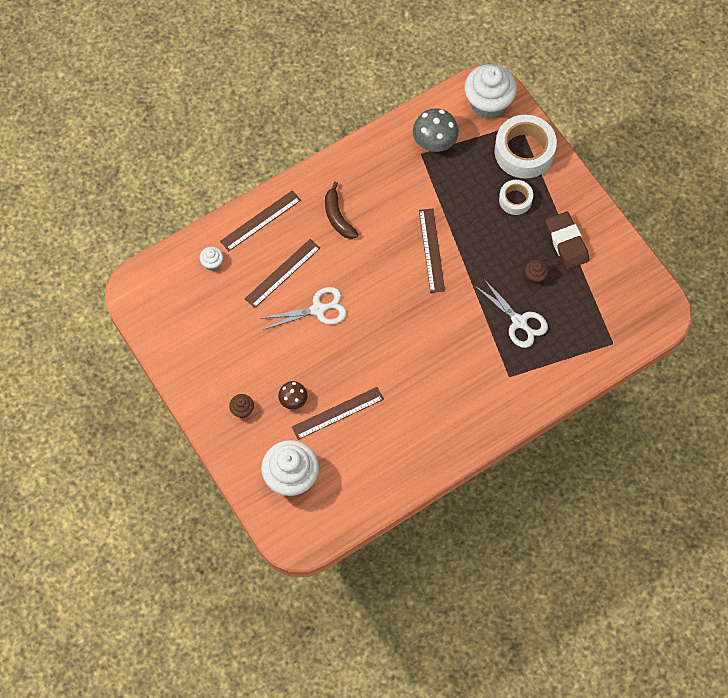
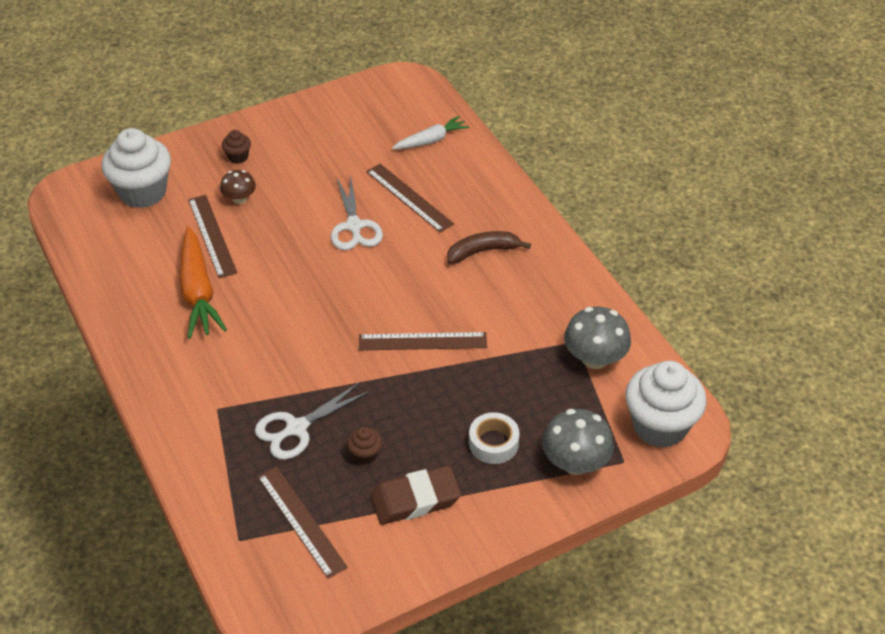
camera: 95 degrees right, 20 degrees down
(212, 263) = (431, 140): white cupcake -> white carrot
(260, 220) = (484, 182): brown ruler -> brown ruler (301, 521)
(399, 411) = (198, 292): none -> orange carrot
(524, 151) = (575, 462): white tape -> grey mushroom

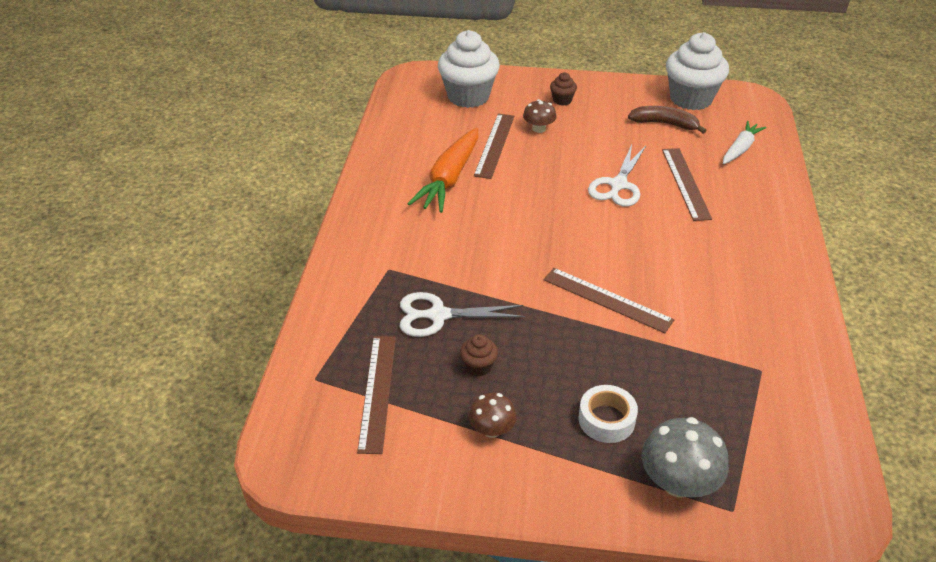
camera: 35 degrees right, 5 degrees down
(415, 499) = (492, 429): brown eraser -> brown mushroom
(431, 140) = (740, 149): white carrot -> white carrot turned 60 degrees counterclockwise
(483, 251) = (723, 252): brown banana -> brown banana (664, 124)
(595, 358) = (772, 395): grey mushroom -> none
(660, 426) = (801, 497): white cupcake -> white cupcake (691, 99)

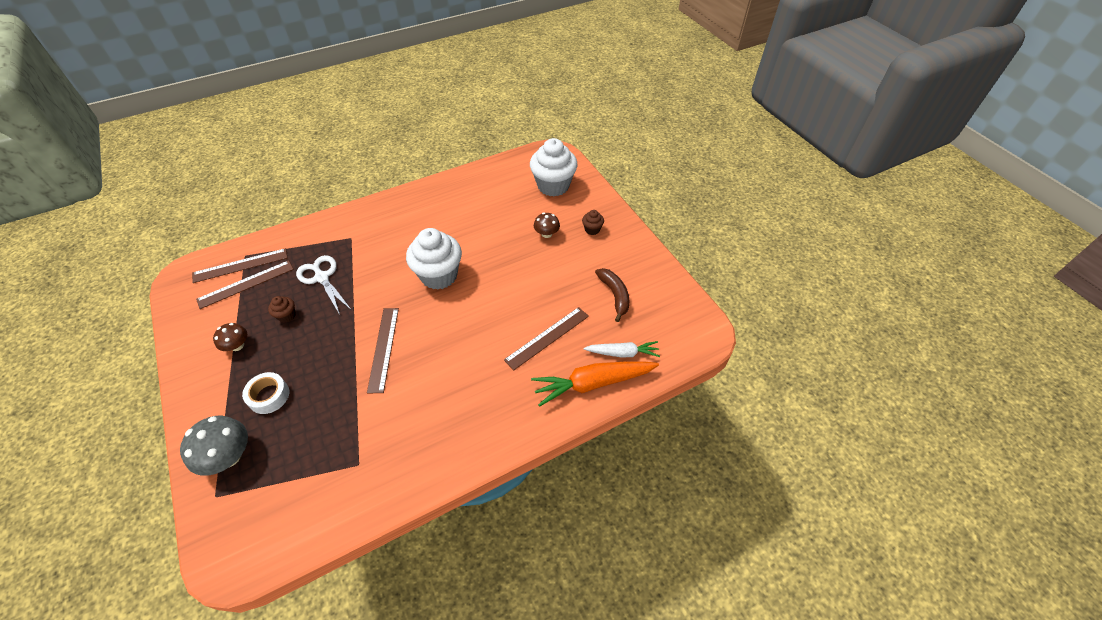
camera: 55 degrees right, 10 degrees up
(449, 179) = (455, 220): orange carrot -> orange carrot (593, 383)
(494, 145) = (509, 222): brown ruler -> brown ruler (240, 265)
(618, 185) = (514, 302): white scissors -> none
(691, 99) = (665, 296): white cupcake -> white cupcake (439, 275)

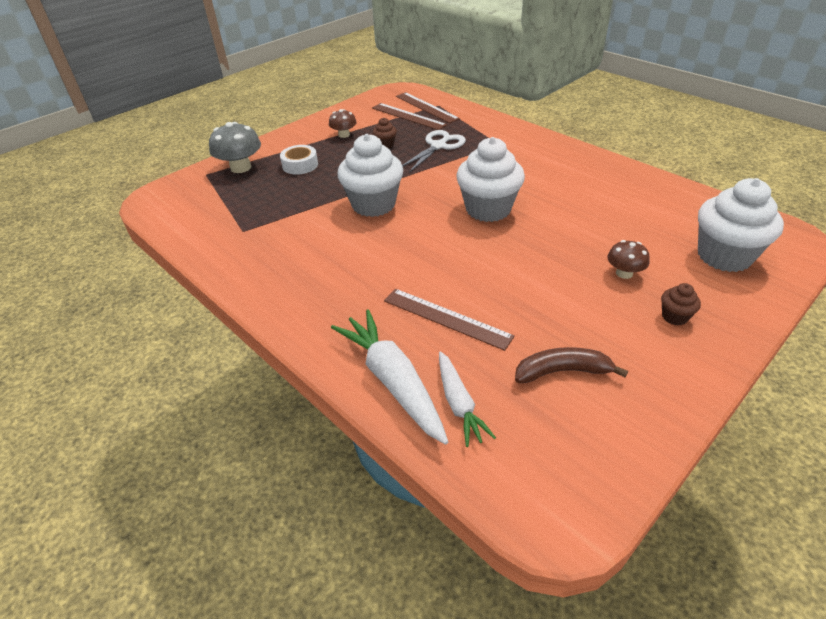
camera: 75 degrees right, 10 degrees down
(383, 348) = (373, 204): brown ruler -> white cupcake
(593, 383) = (393, 381): orange carrot -> white carrot
(614, 295) = (562, 371): brown banana -> brown banana turned 150 degrees counterclockwise

